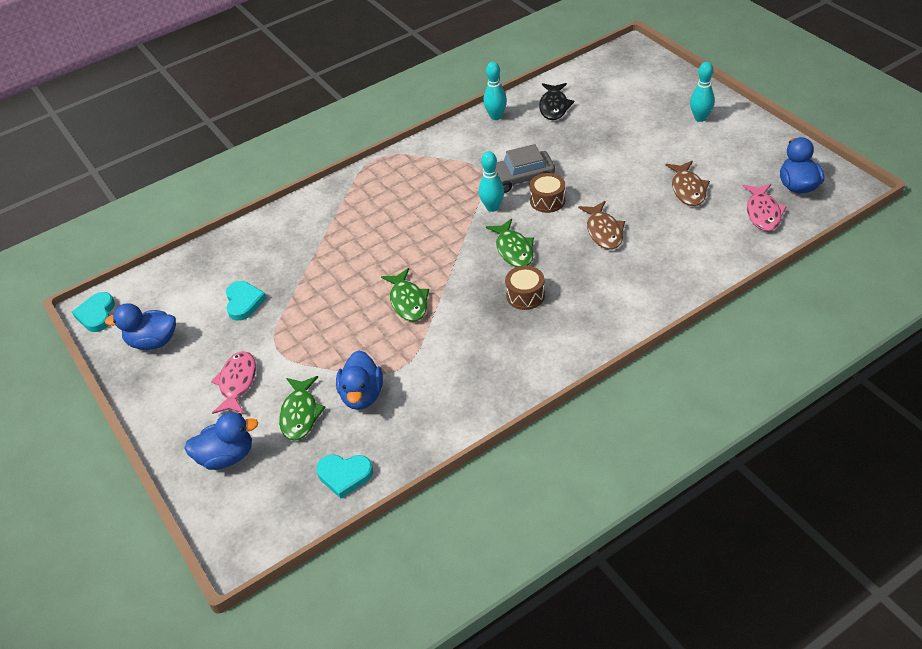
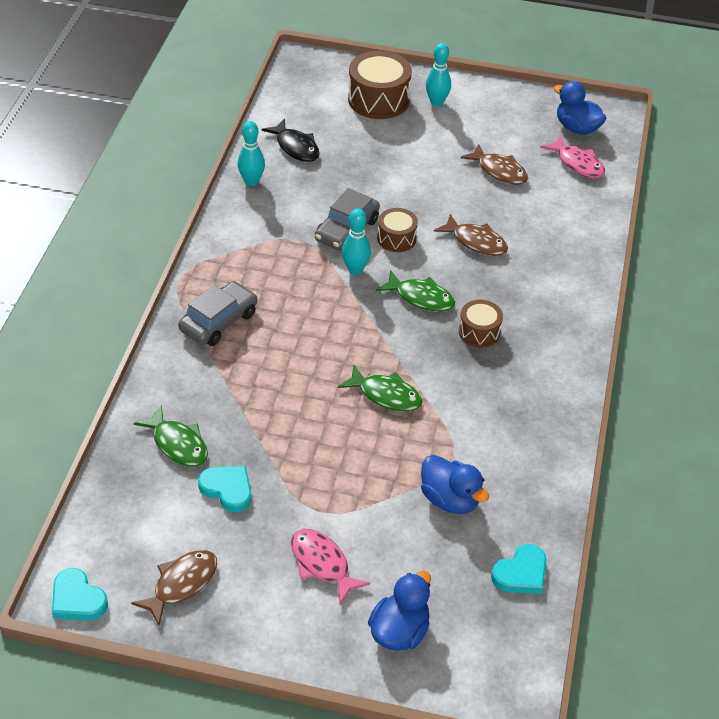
camera: 50 degrees left, 0 degrees up
(153, 342) = (181, 584): blue duck -> brown fish
(300, 414) = (417, 551): green fish -> green fish (178, 444)
(365, 196) = (219, 321): none -> grey car
(656, 98) = (378, 100): none -> brown drum

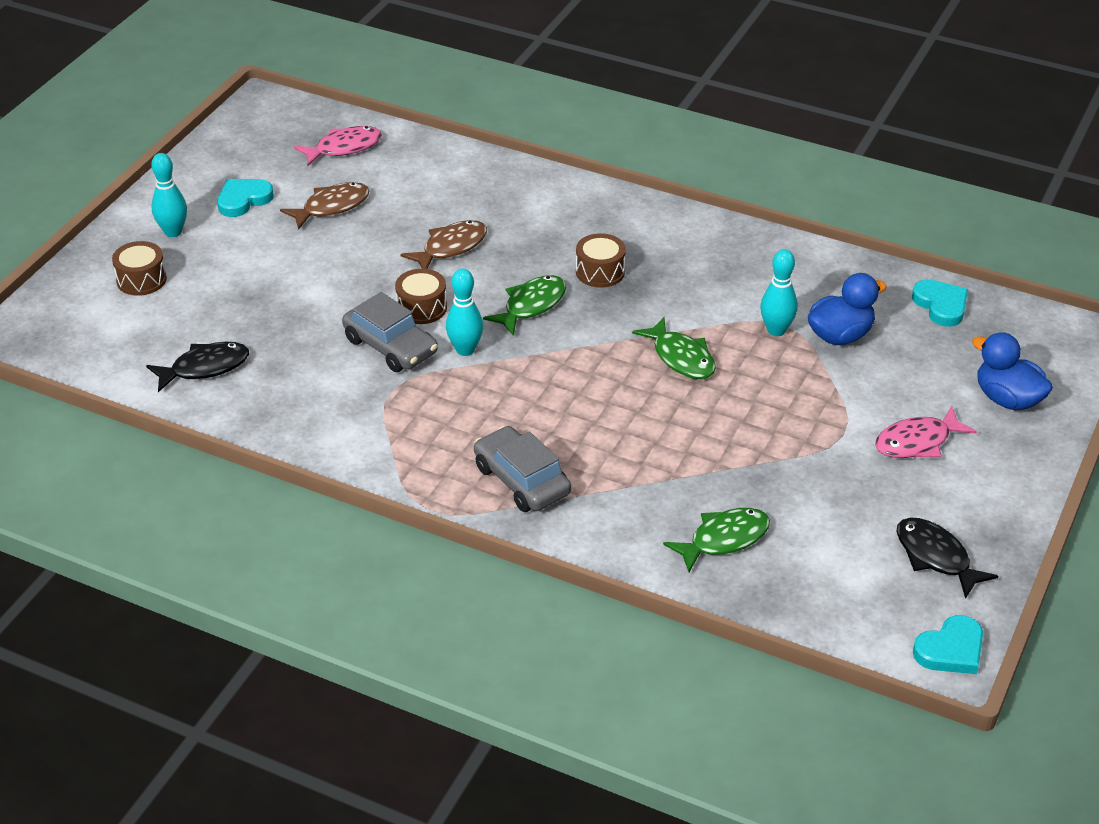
camera: 75 degrees left, 5 degrees down
(181, 584) = (935, 557): brown fish -> black fish
(227, 489) = (802, 504): turquoise heart -> turquoise heart (243, 200)
(251, 181) = (258, 418): turquoise bowling pin -> turquoise bowling pin (776, 330)
(378, 100) = (141, 280): brown drum -> brown drum, size x0.57
(386, 395) = (681, 357): green fish -> green fish turned 105 degrees clockwise
(577, 128) = (279, 135): blue duck -> none

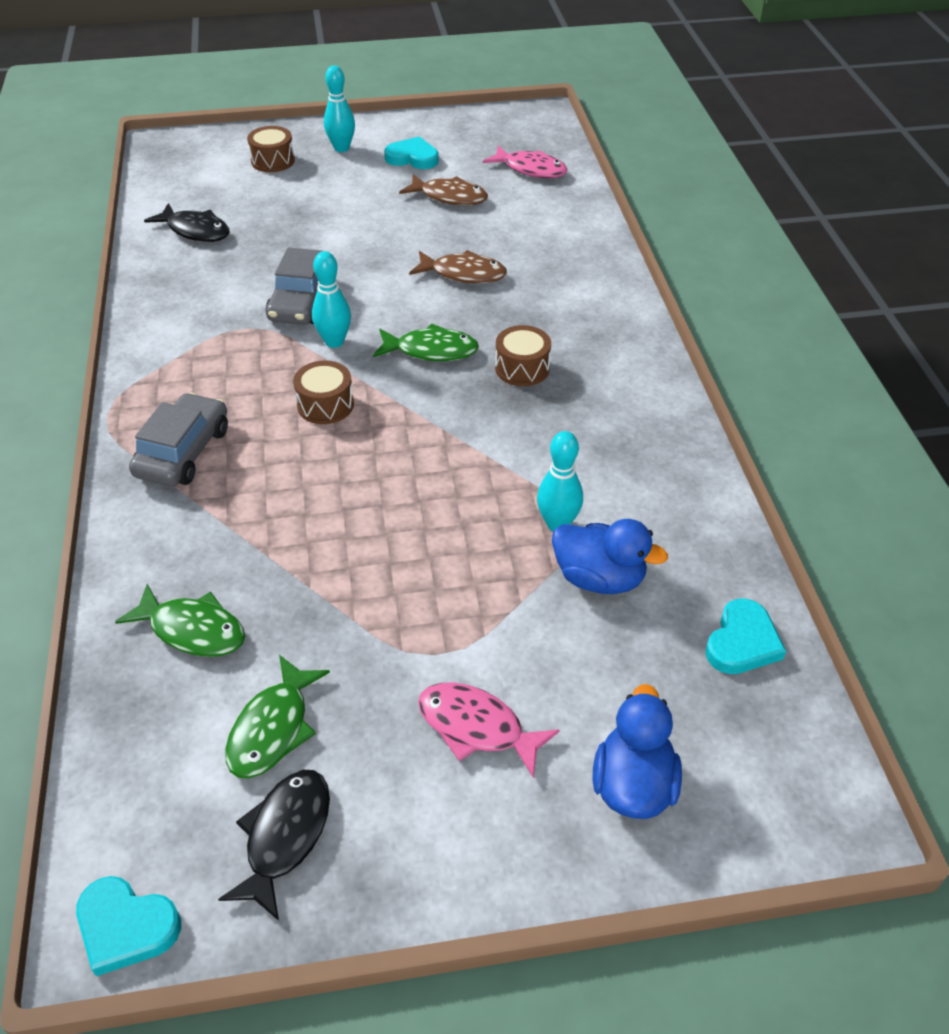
camera: 55 degrees right, 5 degrees up
(421, 308) = (367, 295): brown drum -> brown drum (325, 405)
(681, 357) = (448, 475): green fish -> green fish (273, 728)

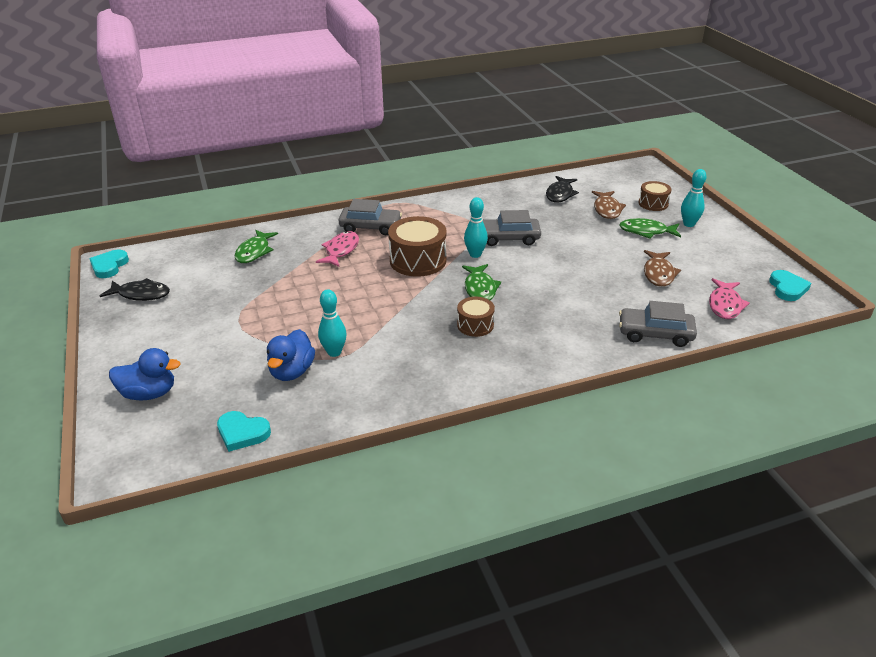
camera: 80 degrees right, 10 degrees down
(273, 728) = (197, 282): green fish -> green fish (646, 231)
(325, 405) = (418, 260): brown drum -> brown drum, size x1.74
(412, 158) = (699, 252): turquoise heart -> turquoise heart (787, 288)
(463, 274) = (568, 290): brown fish -> brown fish (607, 209)
(477, 727) = (191, 339): pink fish -> pink fish (341, 250)
(576, 228) = (655, 334): none -> grey car

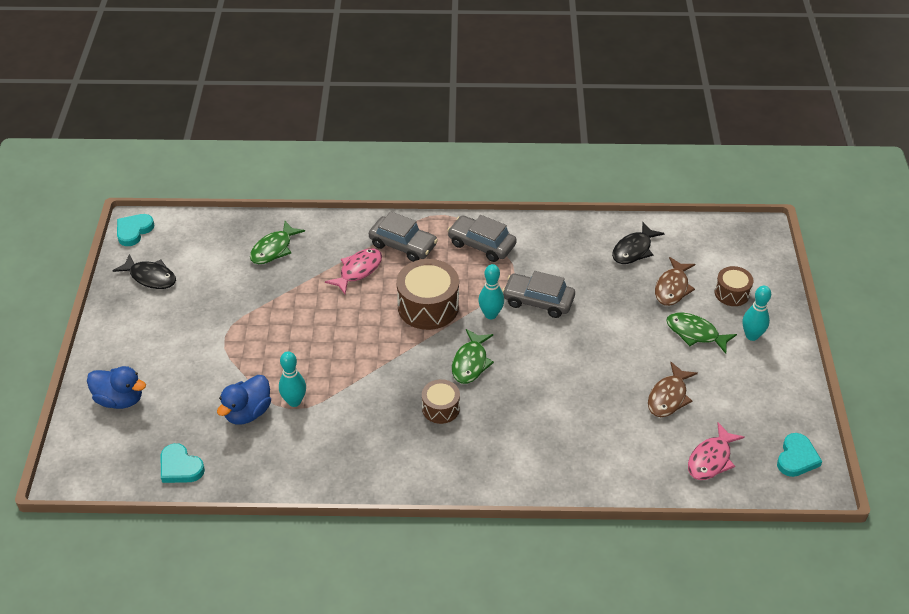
camera: 20 degrees right, 10 degrees up
(655, 334) = (612, 473): grey car -> grey car (481, 244)

